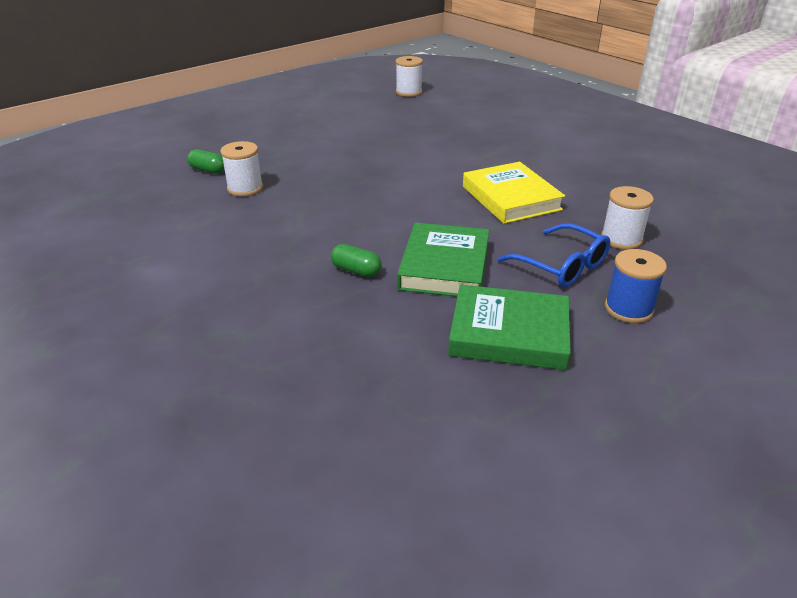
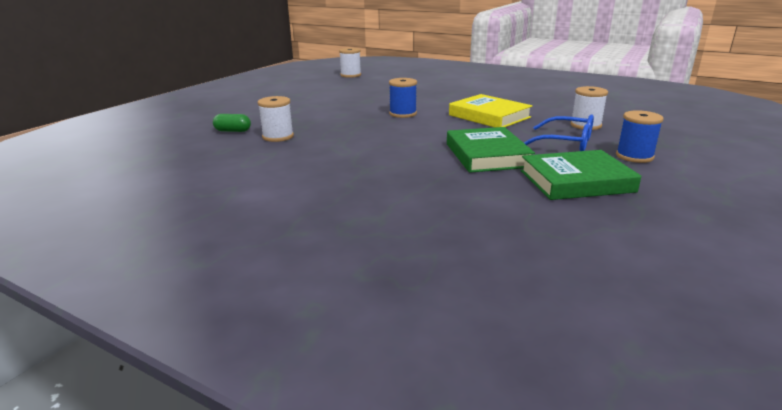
camera: 20 degrees left, 10 degrees down
(356, 271) = (424, 167): green capsule -> none
(410, 174) = (403, 114): none -> blue spool

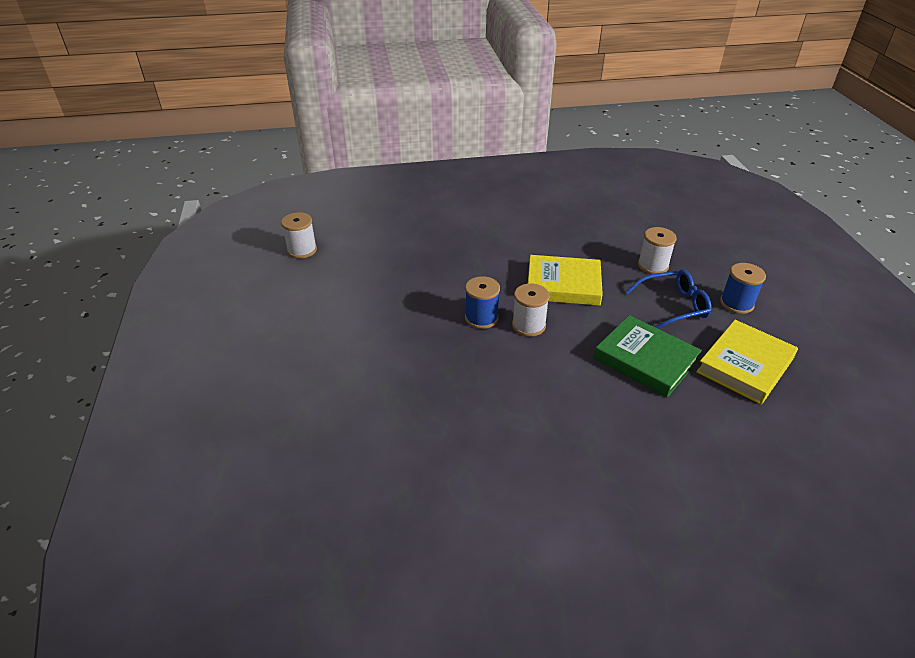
camera: 40 degrees left, 15 degrees up
(233, 131) = (352, 453): green capsule -> none
(278, 136) = (422, 435): white spool -> white spool (528, 325)
(576, 181) = (745, 365): green book -> yellow book

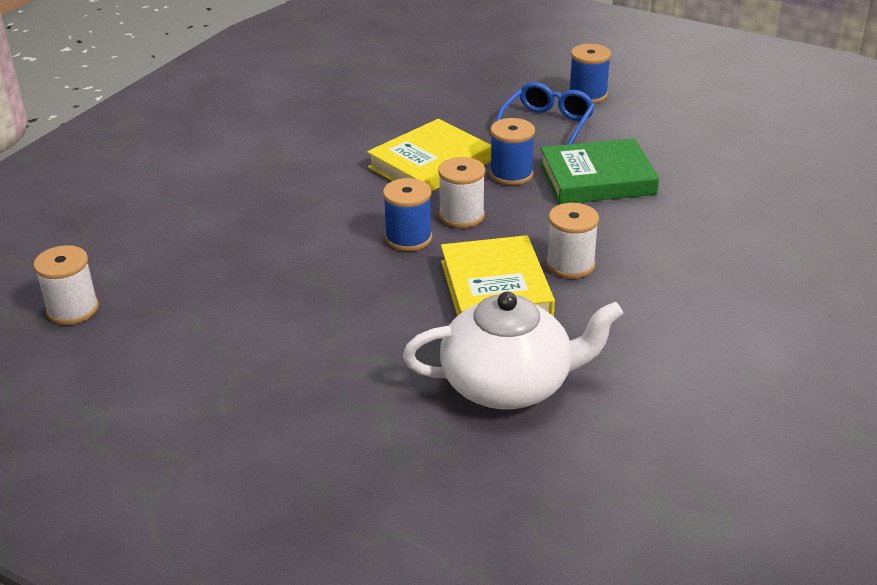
camera: 50 degrees left, 5 degrees down
(388, 435) = (509, 385): none -> white teapot
(598, 321) = (511, 174): none -> blue spool
(653, 266) = (476, 103): white spool -> white spool (570, 265)
(745, 365) = (666, 136): yellow book -> yellow book (495, 289)

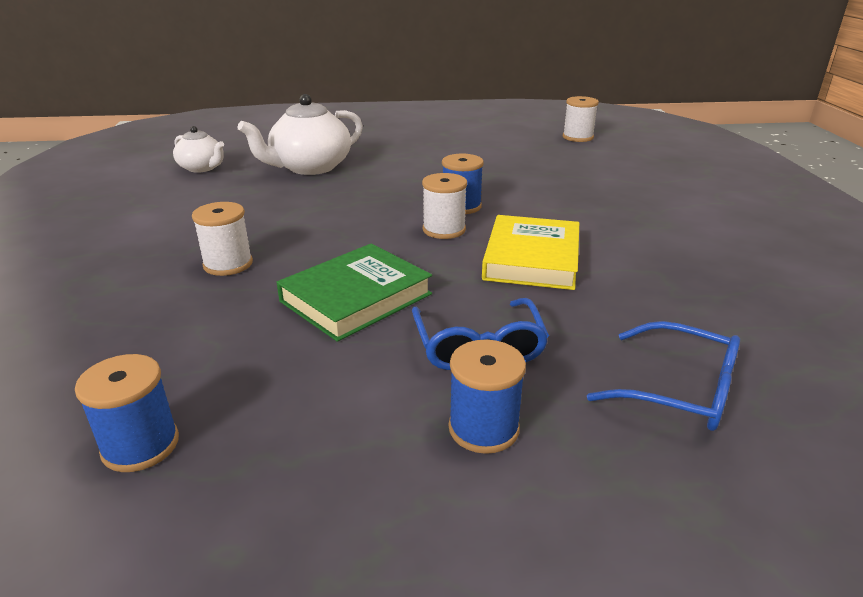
camera: 145 degrees right, 5 degrees down
(470, 78) = (680, 390): none -> blue glasses
(495, 289) = (363, 198): yellow book -> none
(511, 174) = (446, 274): blue spool -> blue spool (140, 445)
(570, 265) = (321, 224): white spool -> white spool (228, 264)
(667, 450) = (202, 168): none -> white teapot

